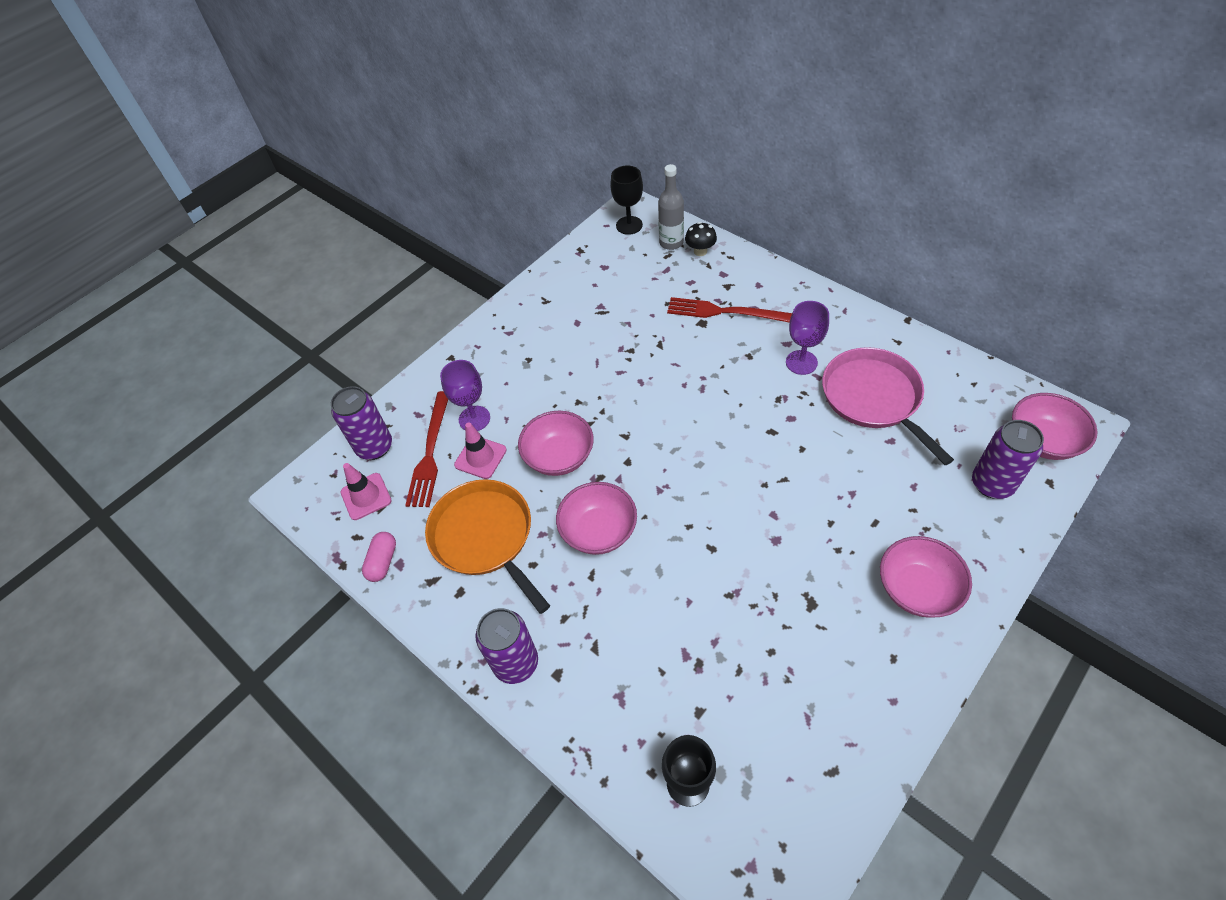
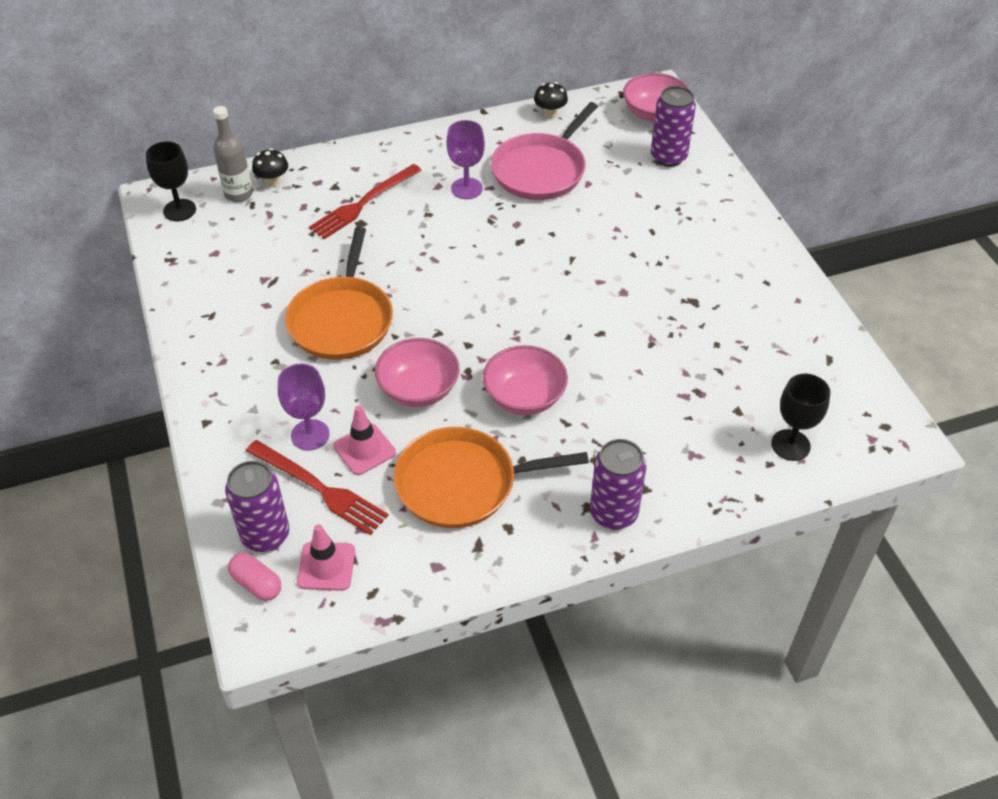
camera: 65 degrees left, 5 degrees down
(383, 561) = (422, 580): pink capsule -> pink capsule (256, 584)
(595, 371) = (342, 319): none -> orange pan
(874, 398) = (541, 170): pink pan -> pink pan turned 60 degrees counterclockwise
(917, 589) = (722, 240): pink bowl -> none
(954, 364) = (550, 114): none -> black mushroom

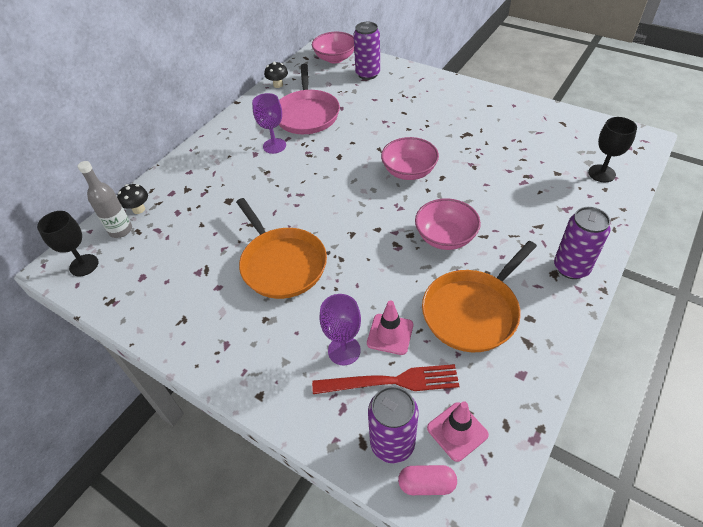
camera: 35 degrees left, 0 degrees up
(363, 203) = (217, 188): red fork -> none
(418, 389) = (379, 274): pink bowl -> pink bowl (409, 171)

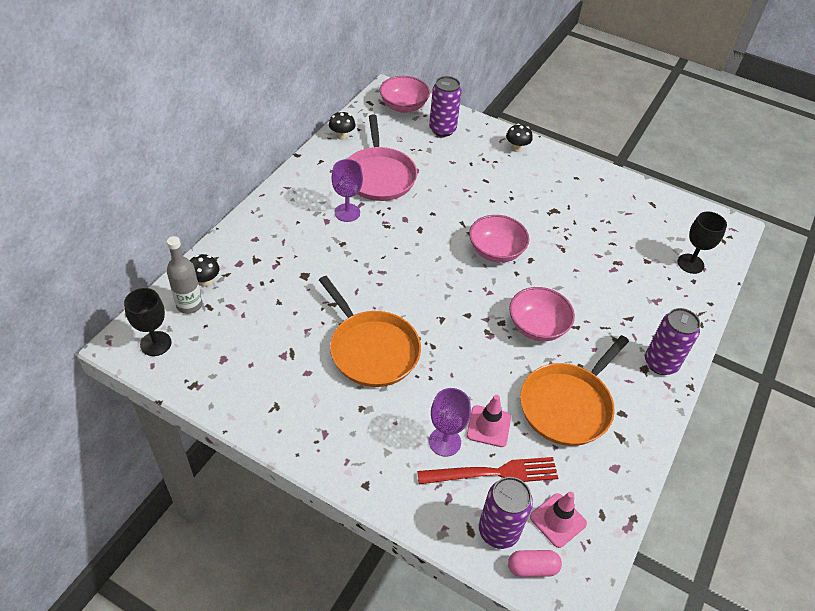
camera: 10 degrees left, 0 degrees up
(434, 85) = (516, 148): none -> black mushroom

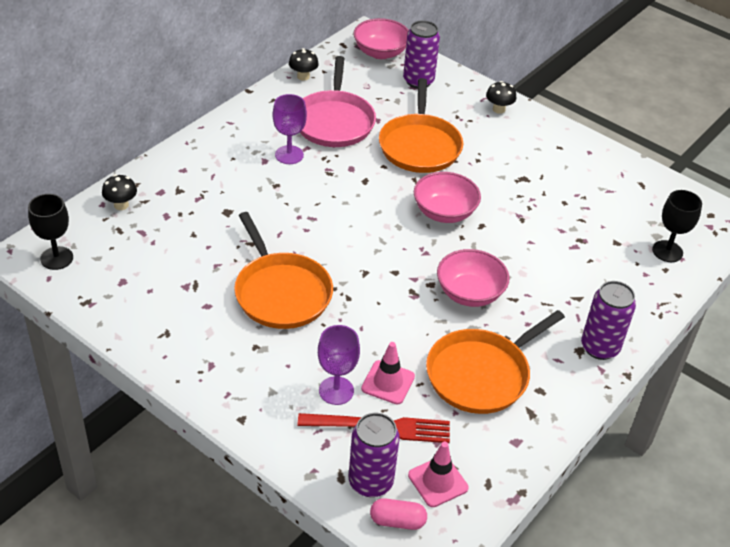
camera: 10 degrees right, 5 degrees down
(189, 305) = (99, 226): grey bottle -> none
(459, 190) = (419, 145): none -> orange pan

